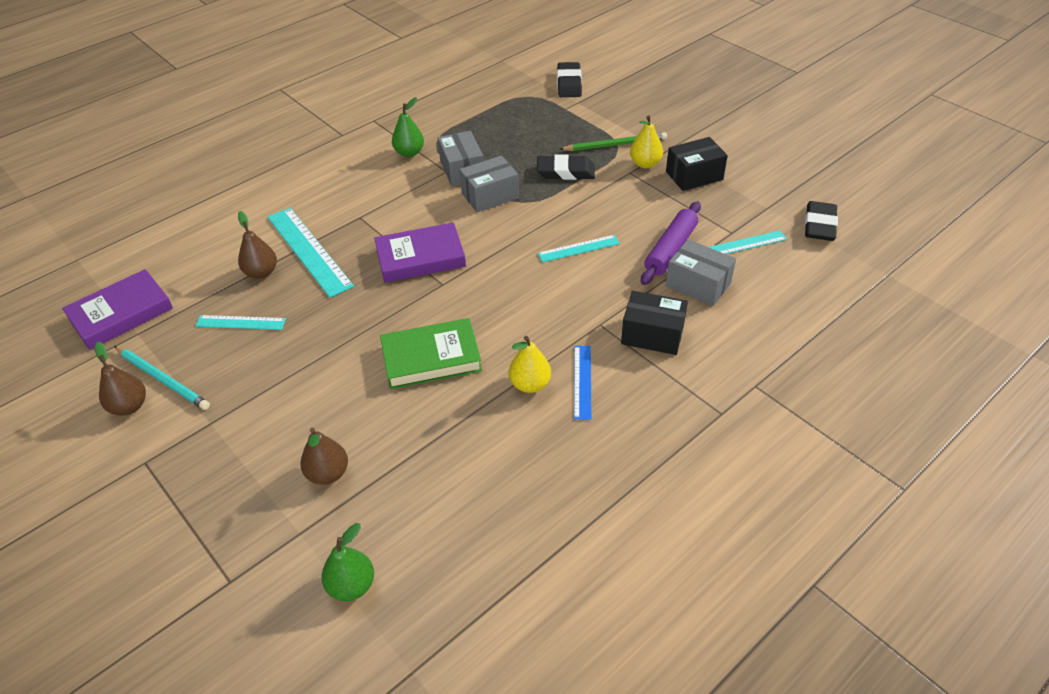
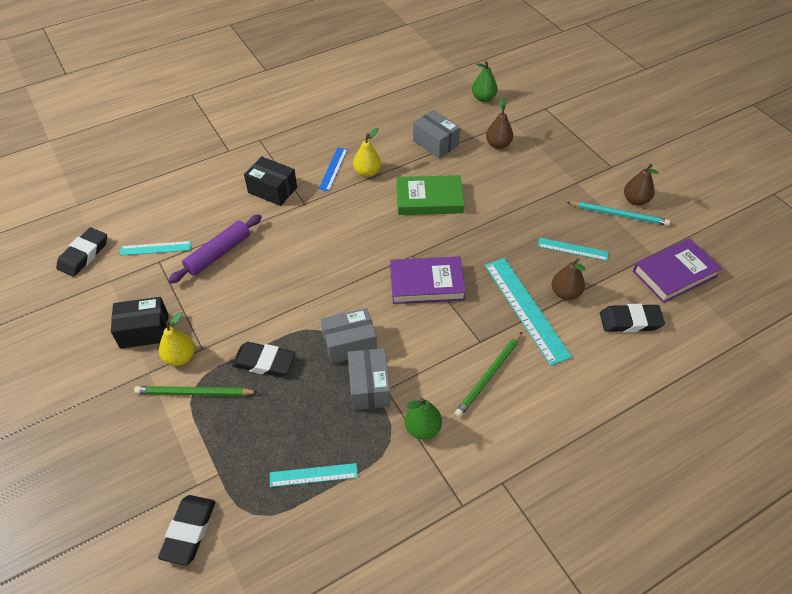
camera: 170 degrees left, 5 degrees up
(163, 379) = (619, 215): turquoise pencil -> turquoise pencil turned 150 degrees clockwise
(196, 257) = (630, 321): none -> black eraser
(351, 193) = (489, 376): none -> green pencil
(578, 248) = (291, 268): turquoise ruler -> turquoise ruler (313, 475)
(698, 284) = (217, 220): grey box -> grey box (435, 143)

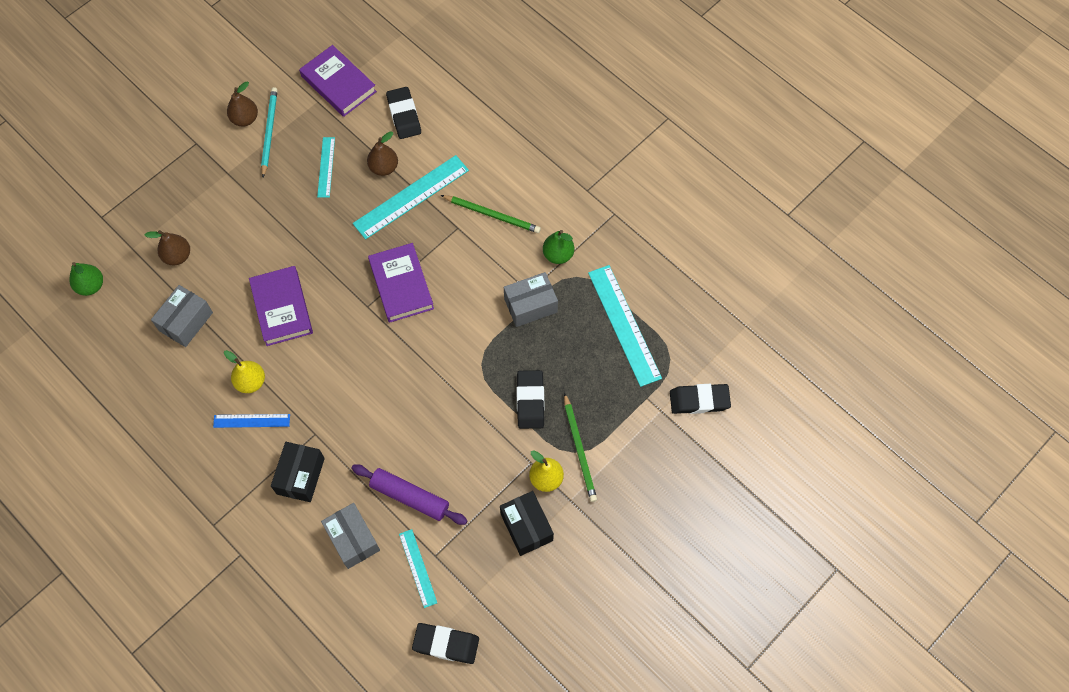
camera: 105 degrees left, 15 degrees up
(313, 475) = (624, 325): turquoise ruler -> turquoise ruler, size x1.82
(349, 344) = (490, 334): grey box -> grey box (352, 539)
(429, 199) = (282, 308): green book -> purple book

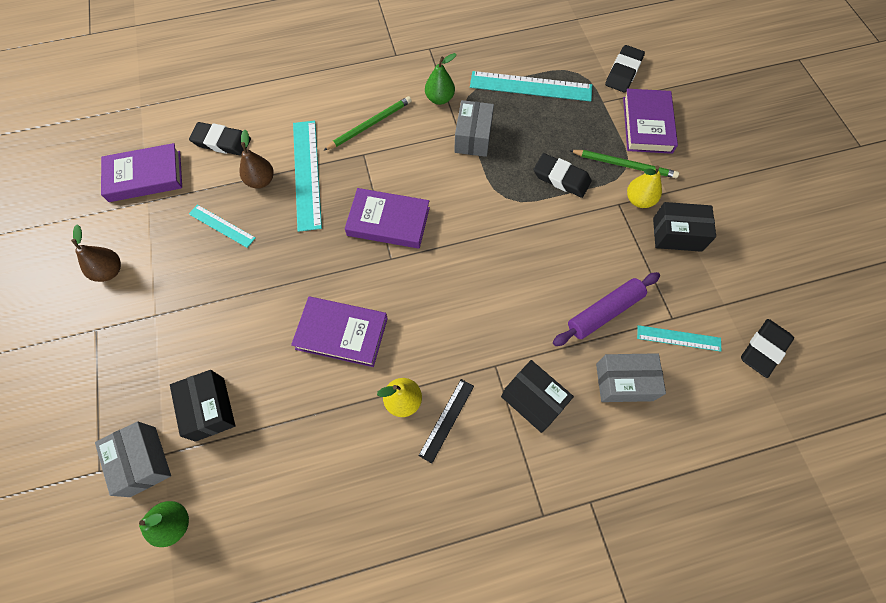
camera: 60 degrees left, 0 degrees up
(177, 256) = (210, 409): brown pear -> black box
(186, 321) = (292, 435): grey box -> grey box (143, 461)
(251, 420) = (446, 420): blue ruler -> black ruler
(269, 132) = (143, 256): turquoise pencil -> none
(643, 450) = (647, 125): none -> purple book

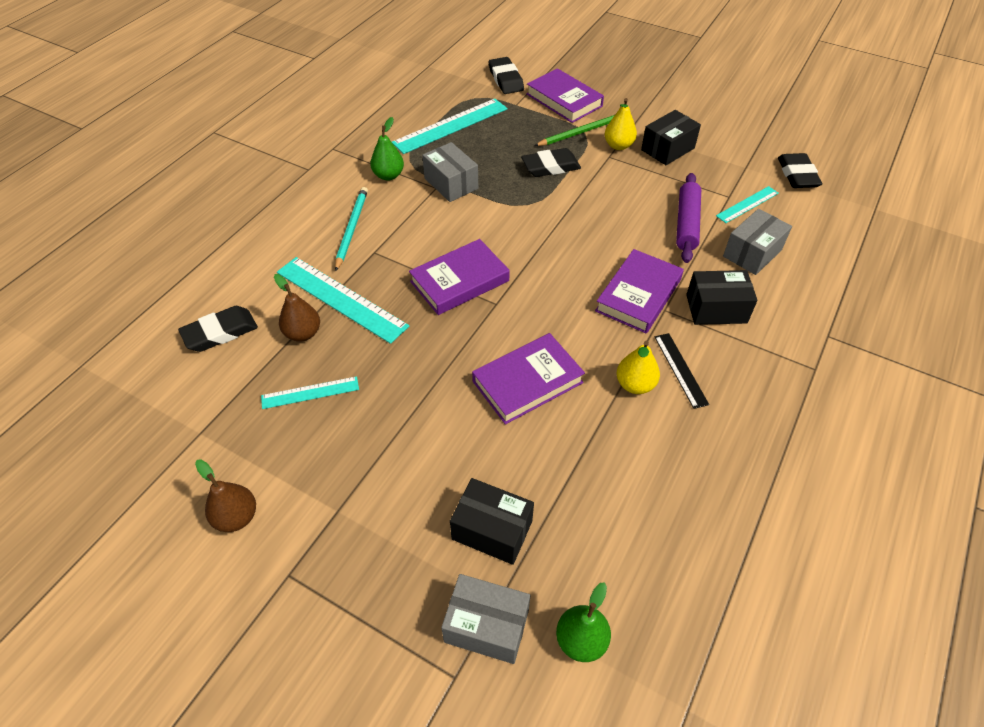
camera: 45 degrees left, 15 degrees down
(145, 176) = (169, 415): purple book -> purple book (638, 295)
(370, 125) = (352, 228): green pencil -> turquoise pencil

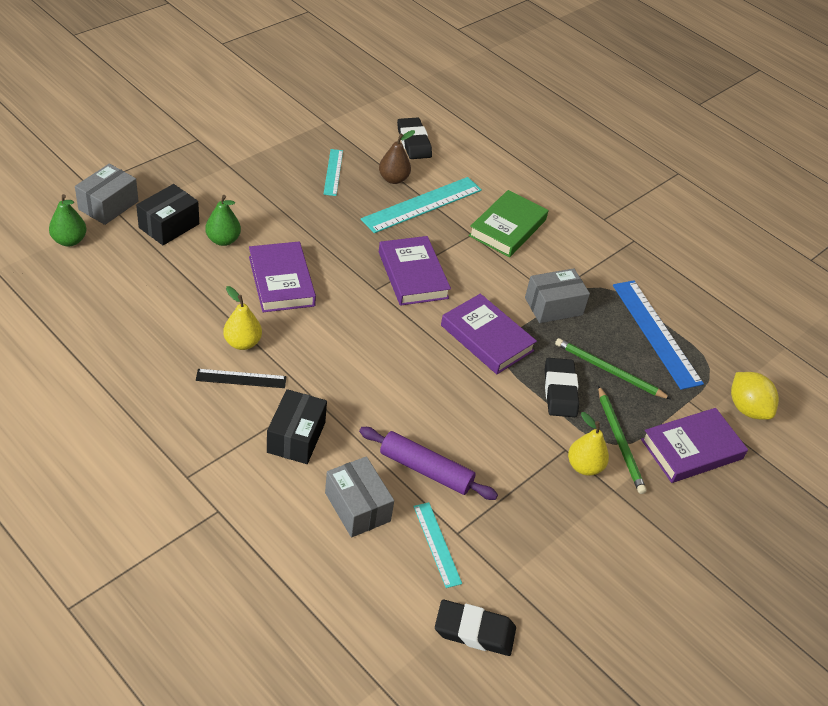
camera: 100 degrees right, 5 degrees down
(236, 517) = (250, 127): brown pear -> none
(352, 228) = (507, 228): turquoise pencil -> green book
(388, 175) = (579, 267): green pear -> green pear (223, 240)
(450, 125) = (656, 333): turquoise ruler -> blue ruler
(506, 79) = (747, 408): black eraser -> yellow lemon
(510, 145) = (608, 371): none -> green pencil
(638, 295) = (341, 387): purple book -> purple book (486, 338)
(667, 149) = (565, 513): black box -> none

